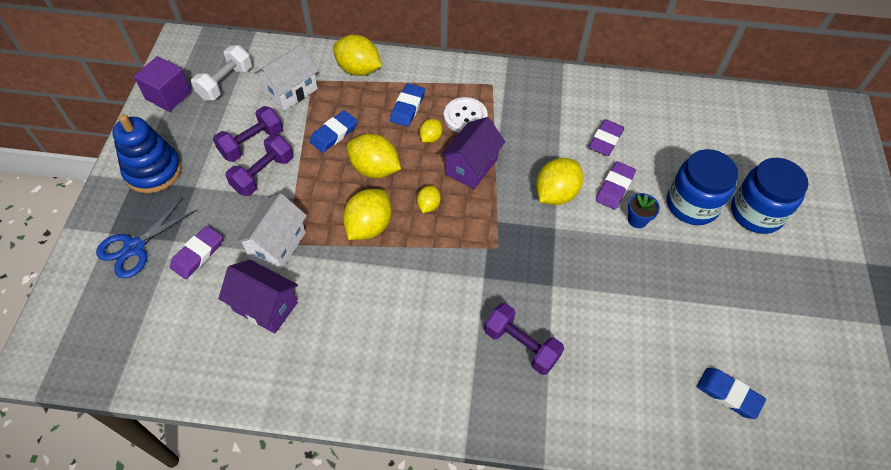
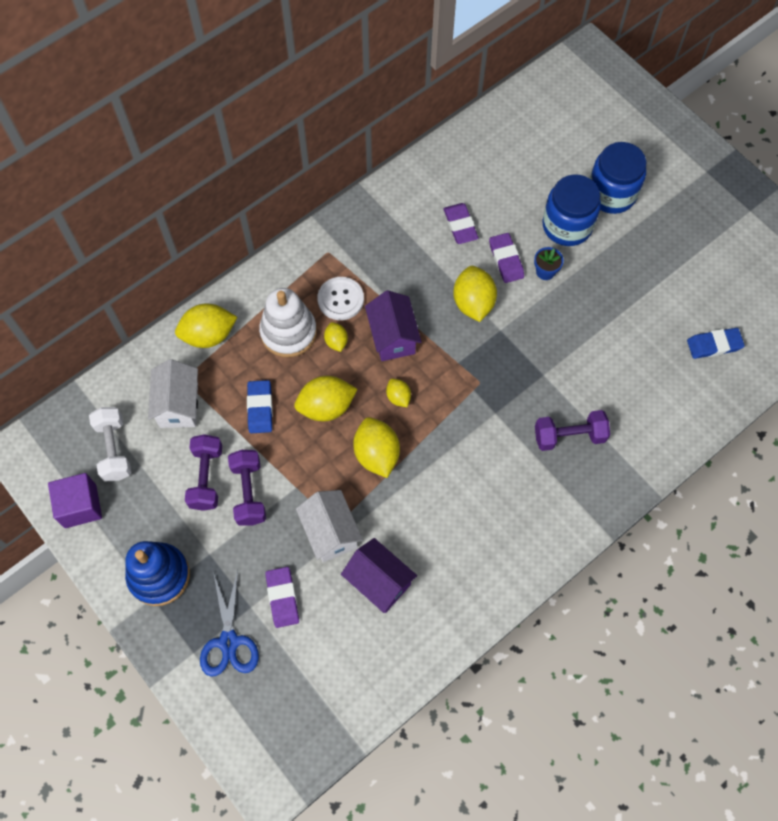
camera: 45 degrees left, 10 degrees up
(265, 306) = (379, 582): purple house -> purple house turned 60 degrees clockwise
(407, 107) = (288, 332): blue eraser -> white stacking toy

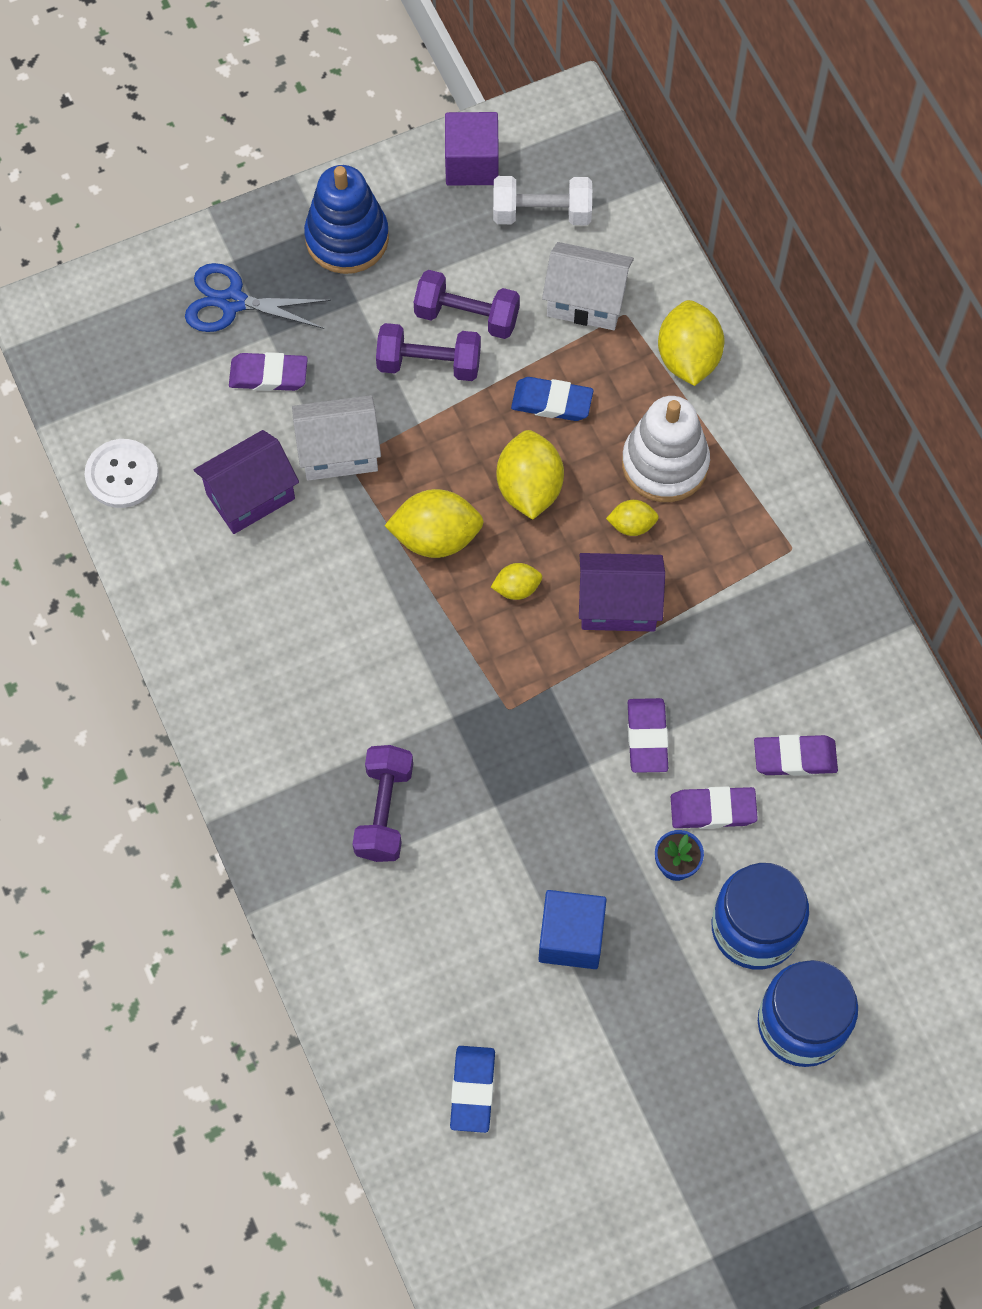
camera: 105 degrees right, 0 degrees up
(340, 299) = (702, 547): white button -> white button (122, 475)
(473, 303) = (647, 737): yellow lemon -> purple eraser
(607, 315) = (571, 937): none -> blue cube

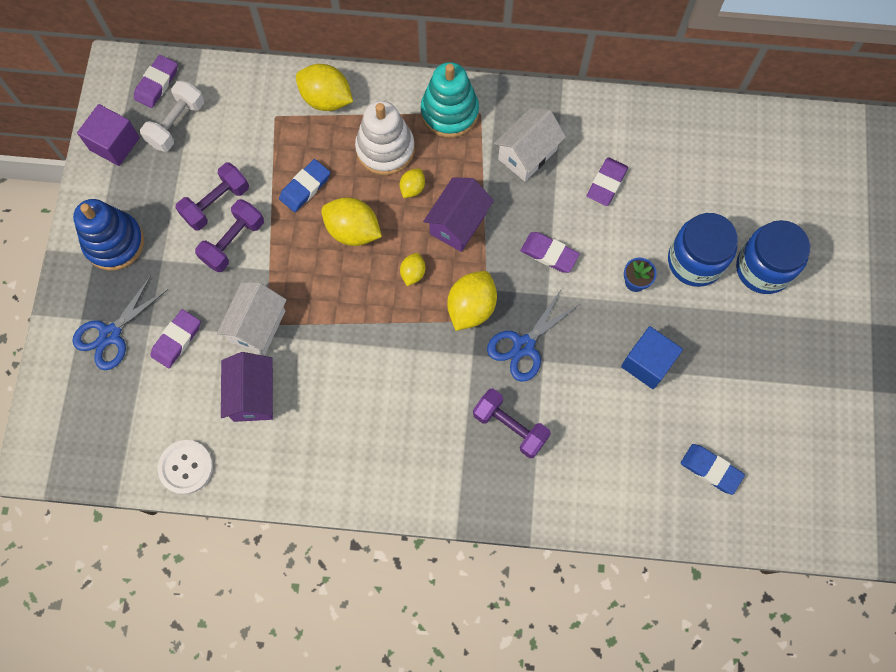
camera: 60 degrees left, 5 degrees up
(436, 537) = (351, 301): yellow lemon -> yellow lemon (471, 307)
(501, 771) = (523, 346): none -> blue scissors
(586, 301) = (252, 132): white house -> white house (527, 154)
(713, 810) = (613, 243): purple eraser -> purple eraser (157, 84)
(768, 511) = (449, 112): none -> turquoise stacking toy

